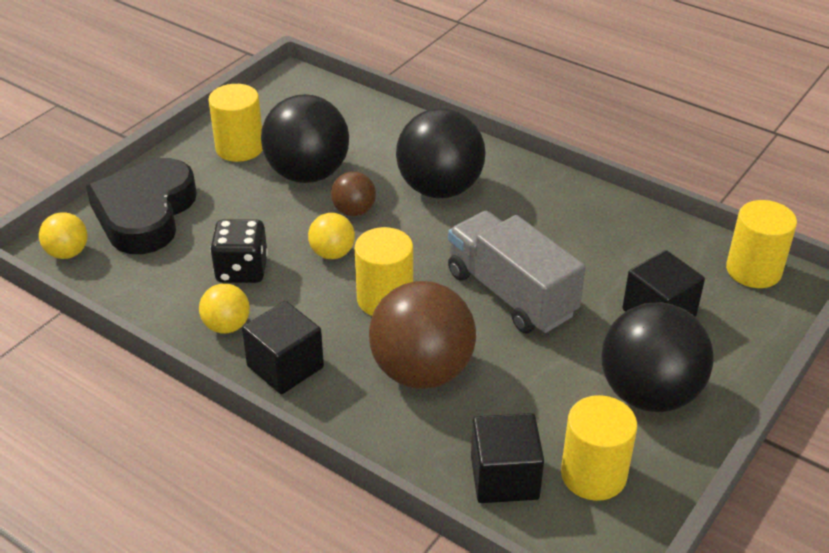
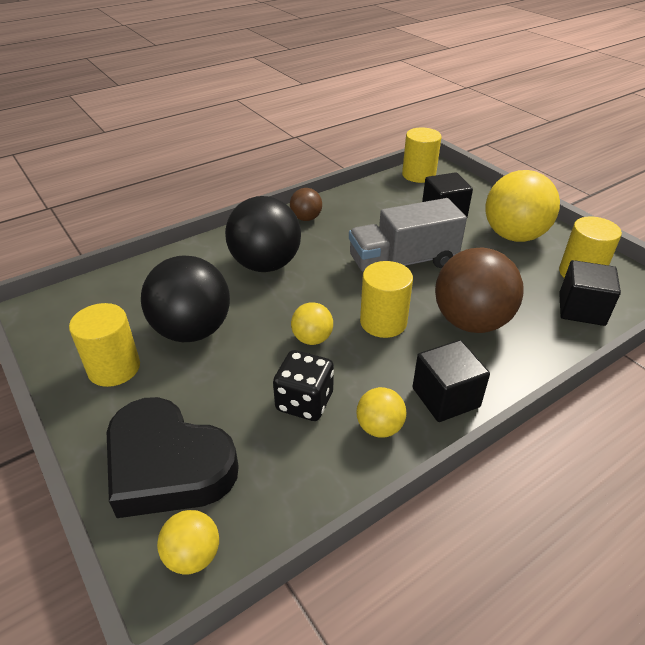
camera: 70 degrees left, 0 degrees up
(354, 211) = (263, 314): brown ball -> brown ball (306, 218)
(649, 394) = (514, 236): black ball -> yellow ball

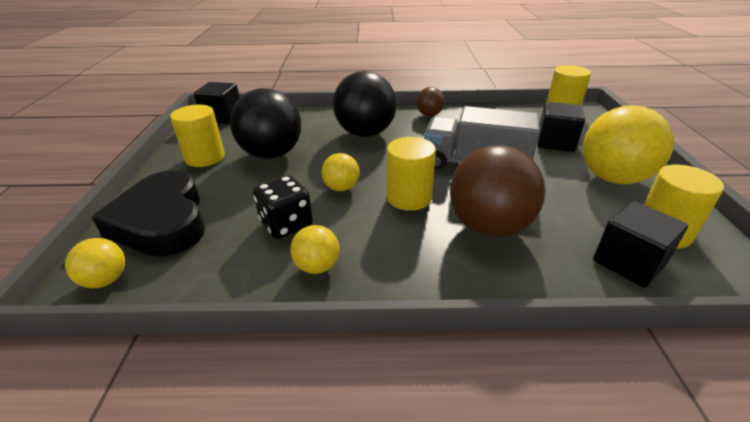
camera: 35 degrees right, 5 degrees down
(445, 397) = (397, 271): black cube -> black cube (222, 117)

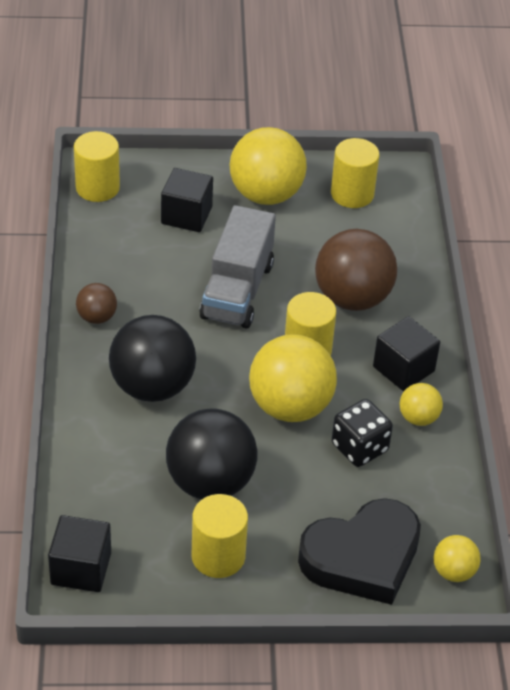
camera: 95 degrees left, 10 degrees up
(341, 188) = (290, 407): yellow ball -> yellow ball, size x2.02
(629, 262) = (392, 226): black cube -> black cube (403, 369)

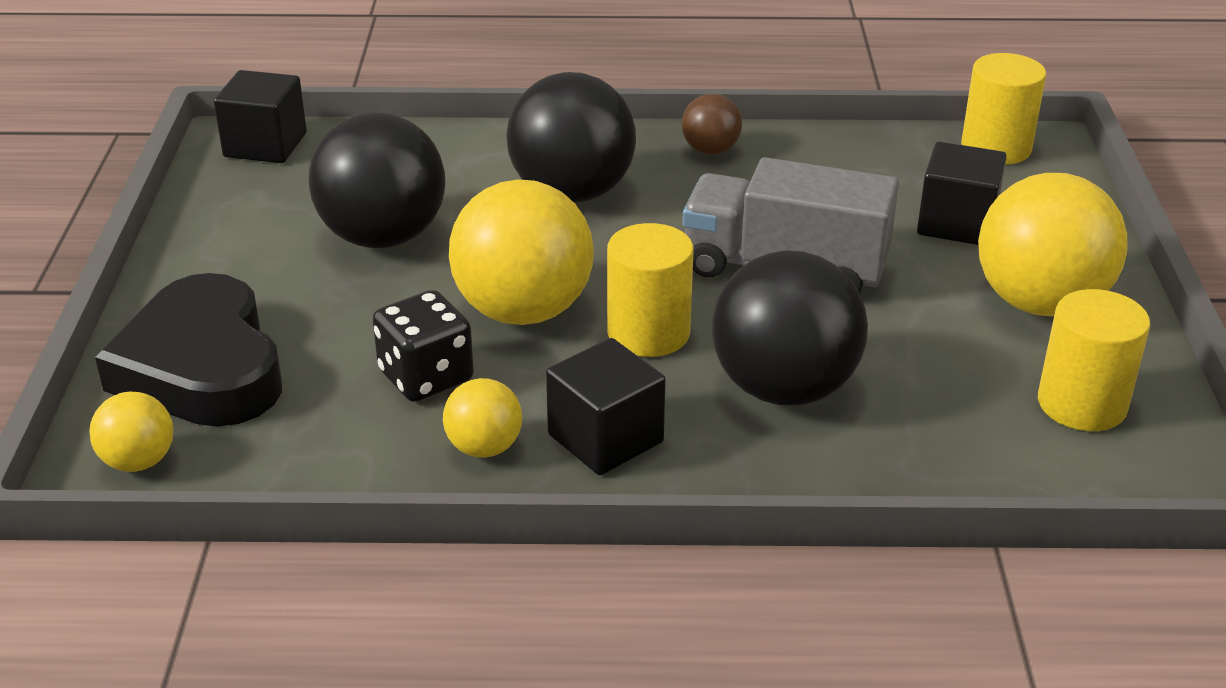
camera: 95 degrees right, 10 degrees down
(218, 556) = (250, 241): yellow cylinder -> none
(352, 298) = (784, 388): brown ball -> black ball

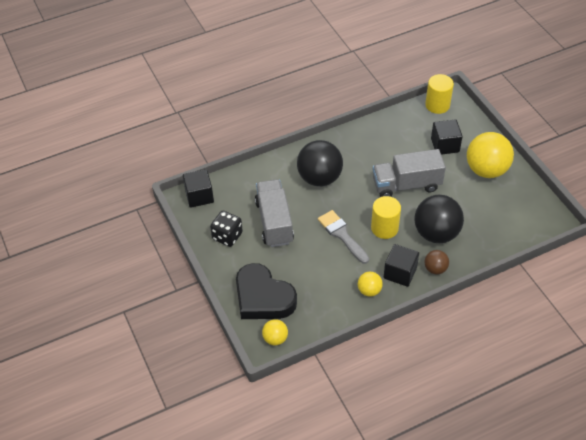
camera: 25 degrees left, 15 degrees up
(383, 237) = (274, 222): black ball -> grey truck
(426, 377) = (333, 272): black dice -> black dice (227, 236)
(523, 311) = (342, 235): yellow ball -> grey brush
(710, 150) = (350, 141): brown ball -> brown ball (435, 269)
(1082, 404) = (517, 205): yellow cylinder -> none

